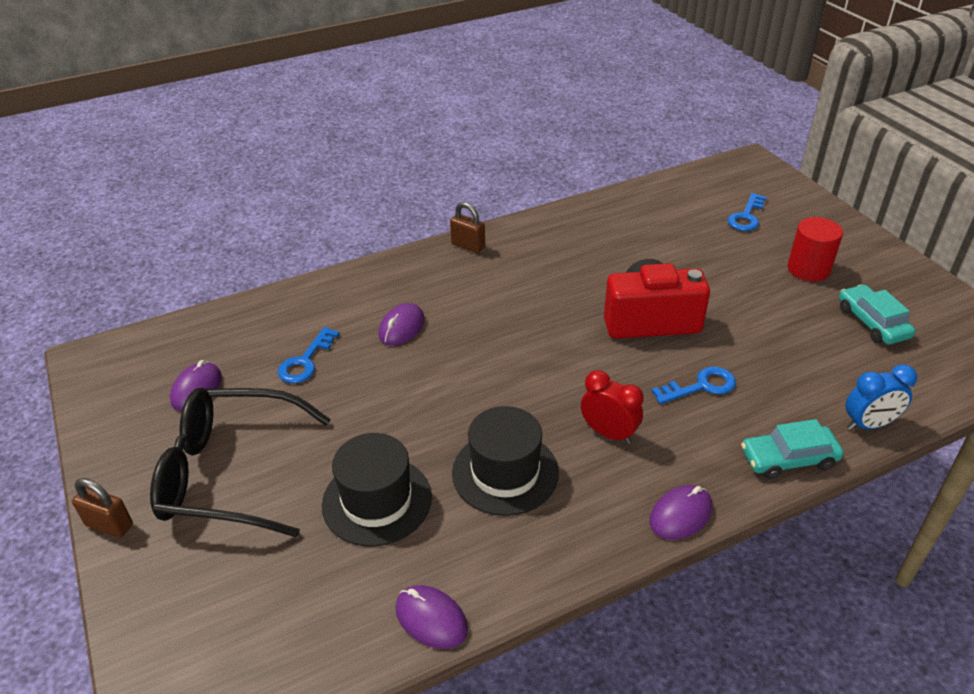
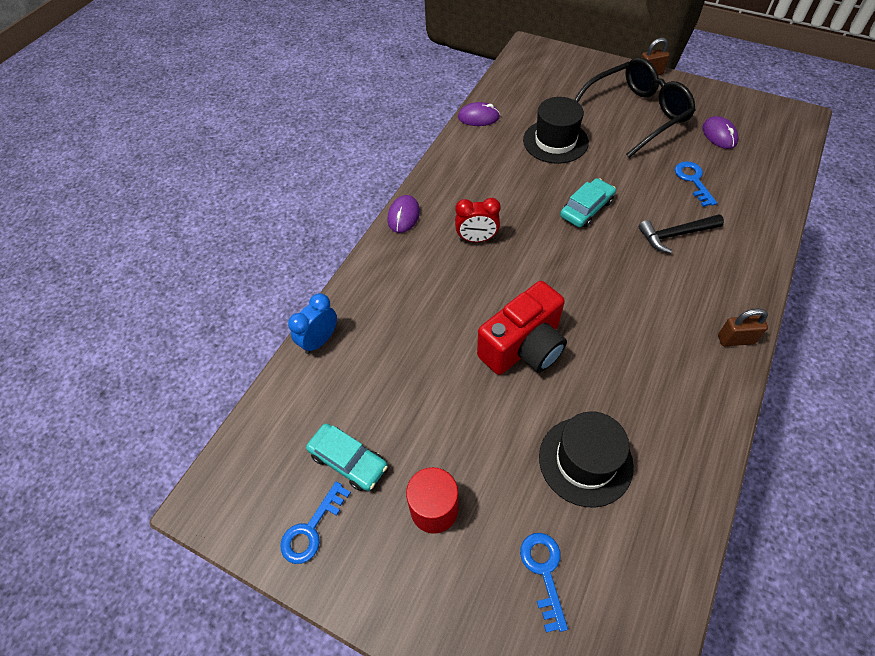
camera: 145 degrees right, 15 degrees up
(401, 327) = (675, 235): purple mouse -> black hammer
(505, 472) = (510, 186): black hat -> black hat (585, 461)
(701, 386) = (446, 307): blue key -> blue key (311, 529)
(788, 458) = (361, 283): turquoise car -> turquoise car (586, 209)

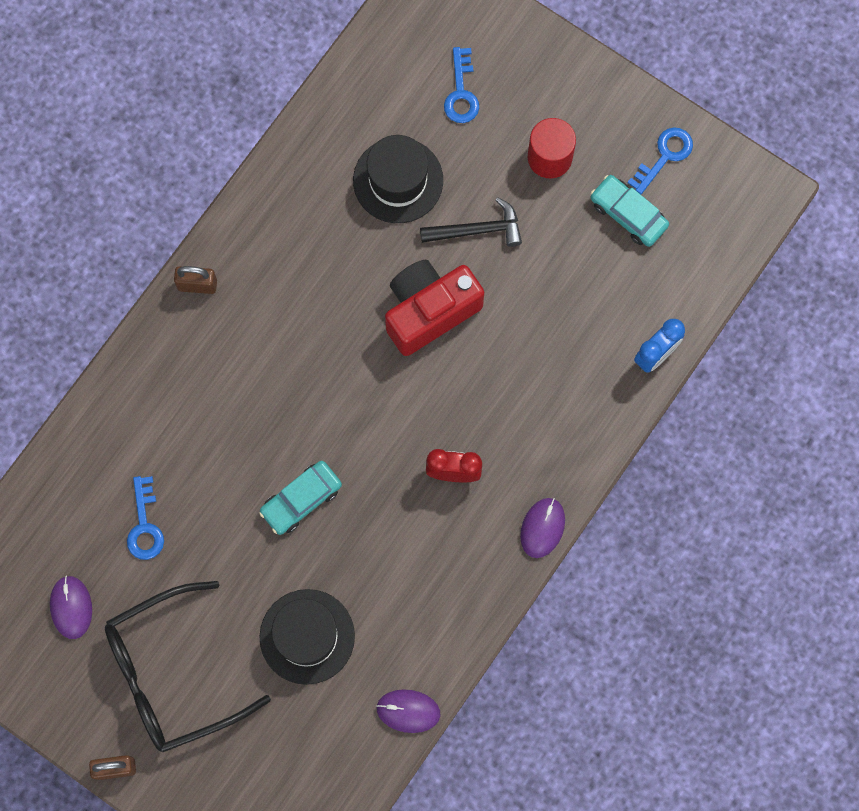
camera: 175 degrees left, 20 degrees up
(675, 235) = (204, 438): black hammer -> black hammer (477, 230)

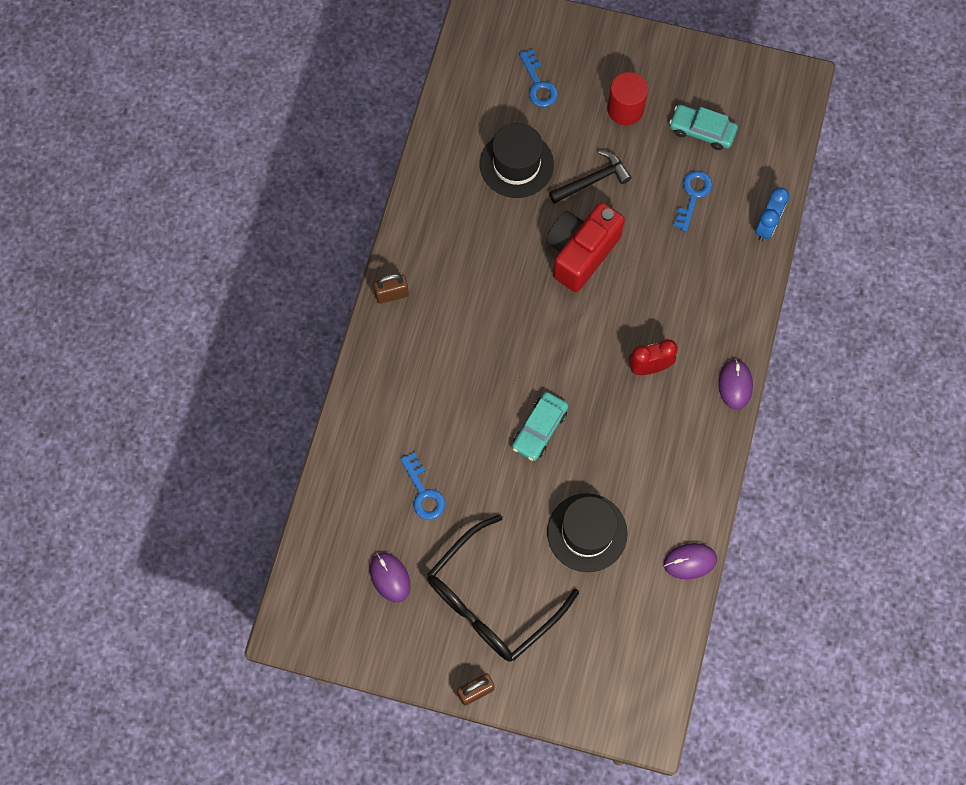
camera: 20 degrees left, 5 degrees down
(664, 156) = (711, 80): blue key -> blue key (693, 196)

